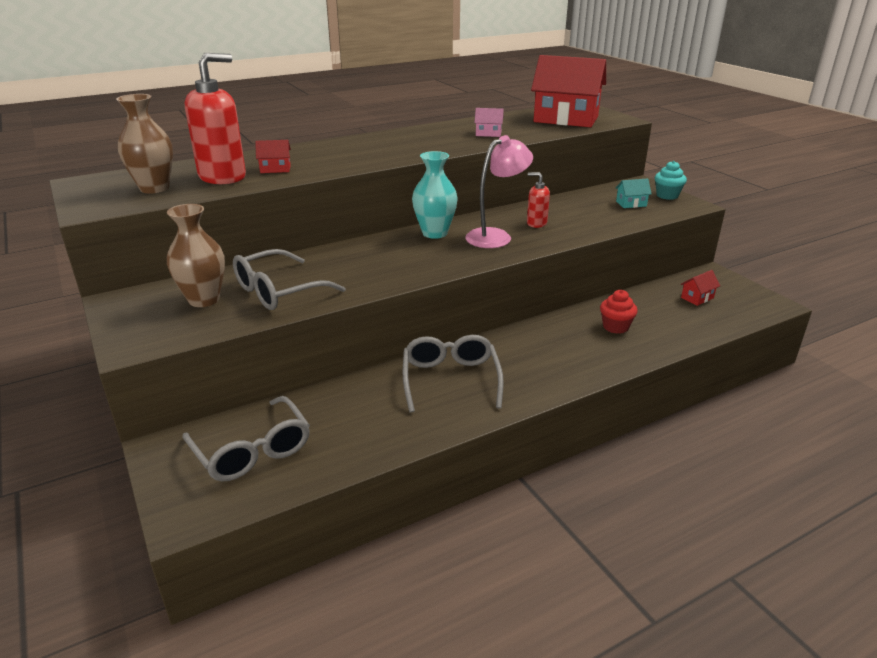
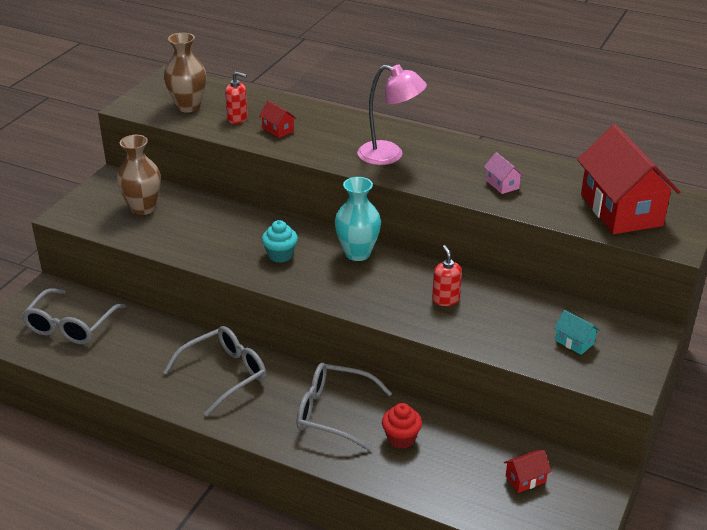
camera: 55 degrees right, 5 degrees up
(223, 177) = (237, 118): red soap dispenser -> red soap dispenser, size x0.50
(278, 291) = (182, 230): grey glasses -> grey glasses (333, 412)
(496, 236) = (389, 288): pink lamp -> pink lamp (389, 155)
(667, 195) = (634, 360): turquoise cupcake -> turquoise cupcake (280, 255)
(697, 298) = (525, 479): red house -> red house turned 45 degrees counterclockwise

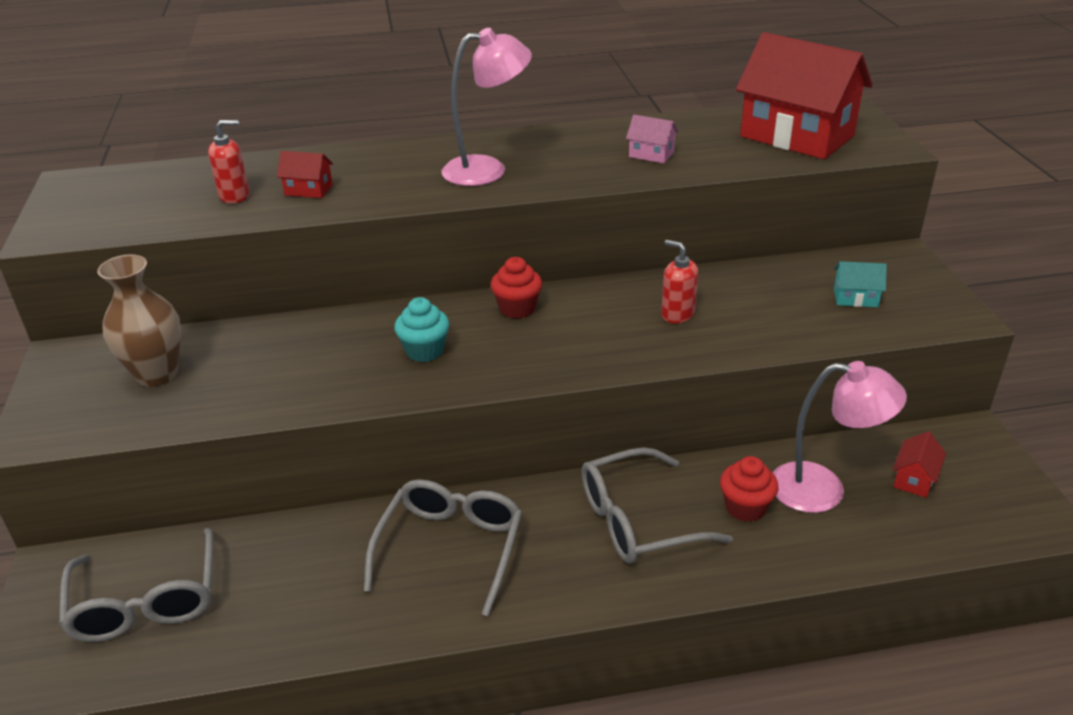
camera: 35 degrees left, 0 degrees up
(188, 106) = (142, 206): brown vase -> none
(357, 253) = (517, 308): turquoise vase -> red cupcake
(460, 454) = (823, 490): none -> pink lamp

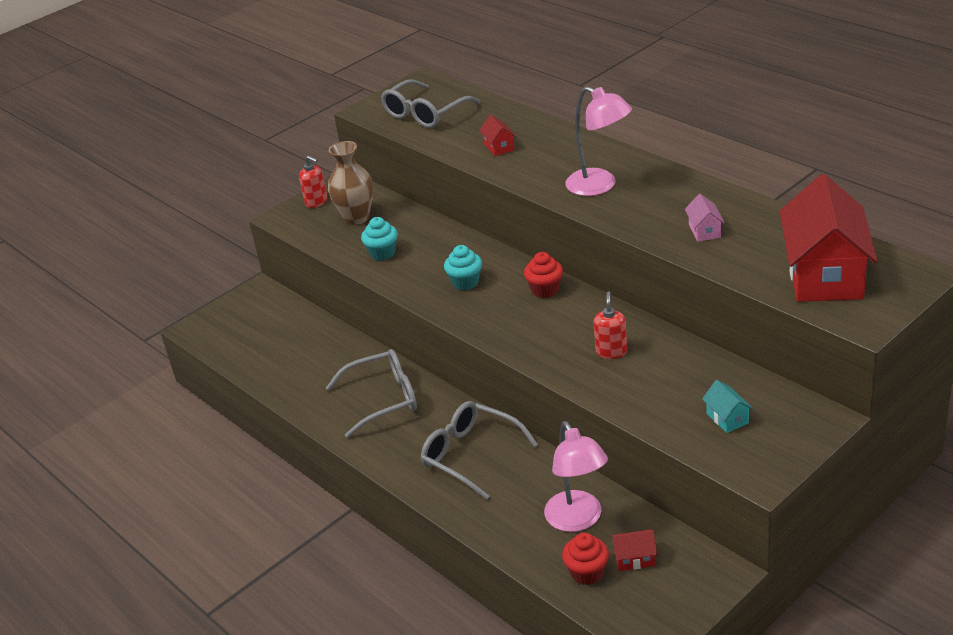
camera: 60 degrees right, 0 degrees up
(146, 601) = (264, 329): grey glasses -> grey glasses (425, 114)
(235, 196) = (465, 131): red soap dispenser -> red soap dispenser (316, 202)
(267, 385) = (382, 253): none -> turquoise cupcake
(745, 507) = (525, 493): red cupcake -> red cupcake (587, 573)

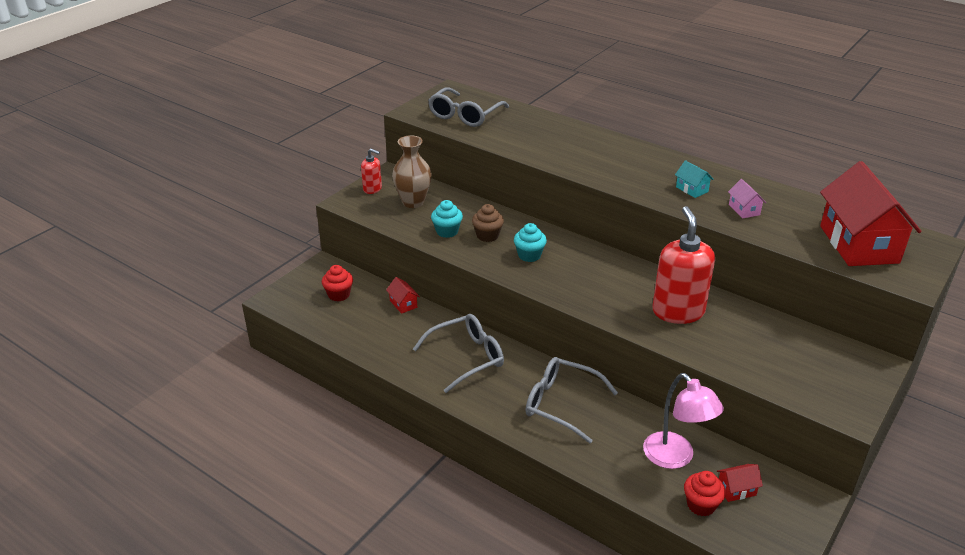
camera: 15 degrees left, 0 degrees up
(426, 258) = (487, 236): none -> brown cupcake
(499, 147) = (540, 142): red house -> red house (403, 304)
(545, 290) = (600, 261): red cupcake -> red cupcake (339, 295)
(600, 186) = (640, 174): pink lamp -> none
(611, 352) = (678, 311): red soap dispenser -> red soap dispenser, size x1.99
(727, 418) = (799, 365): turquoise house -> turquoise house (692, 189)

